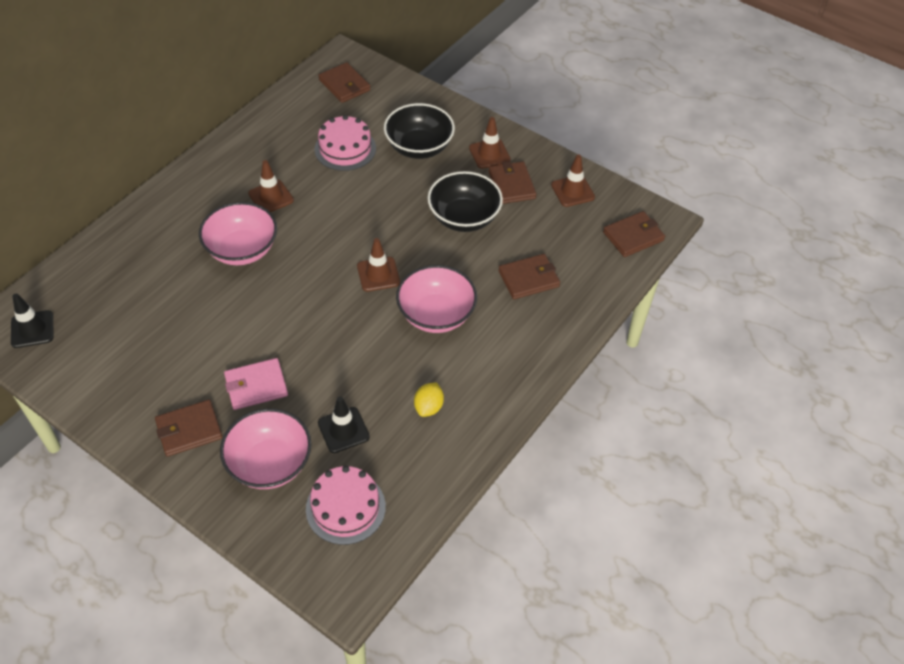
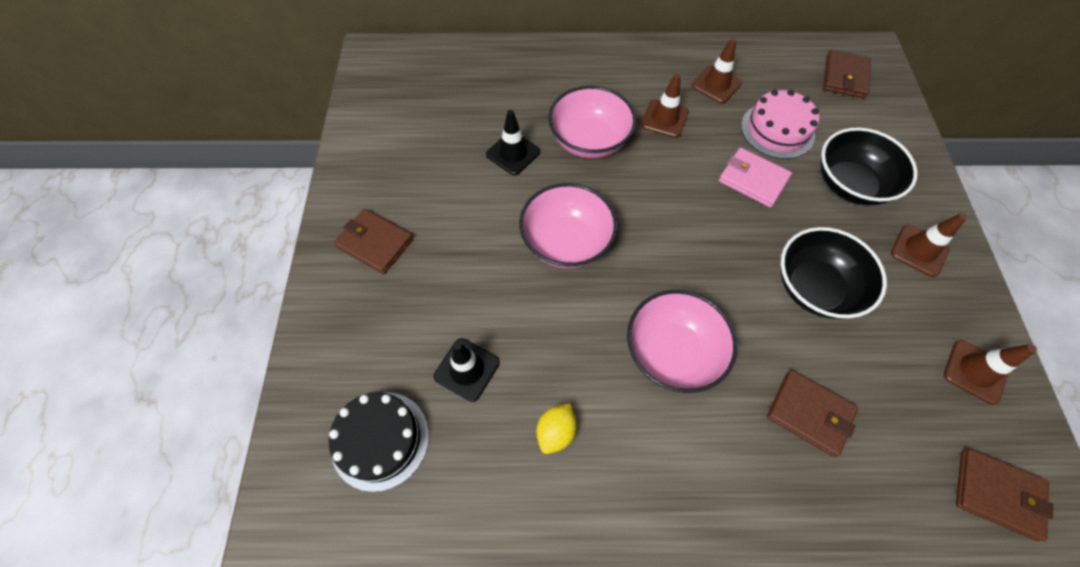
camera: 55 degrees right, 10 degrees up
(32, 329) = (391, 73): black traffic cone -> black traffic cone (513, 153)
(256, 386) = (458, 259): pink wallet -> pink wallet (753, 180)
(269, 464) = (384, 333): pink bowl -> pink bowl (566, 242)
(345, 508) = (380, 440): pink cake -> black cake
(378, 274) = (668, 263): brown traffic cone -> brown traffic cone (716, 84)
(428, 407) = (556, 432): yellow lemon -> yellow lemon turned 45 degrees counterclockwise
(511, 185) = (907, 301): brown wallet -> none

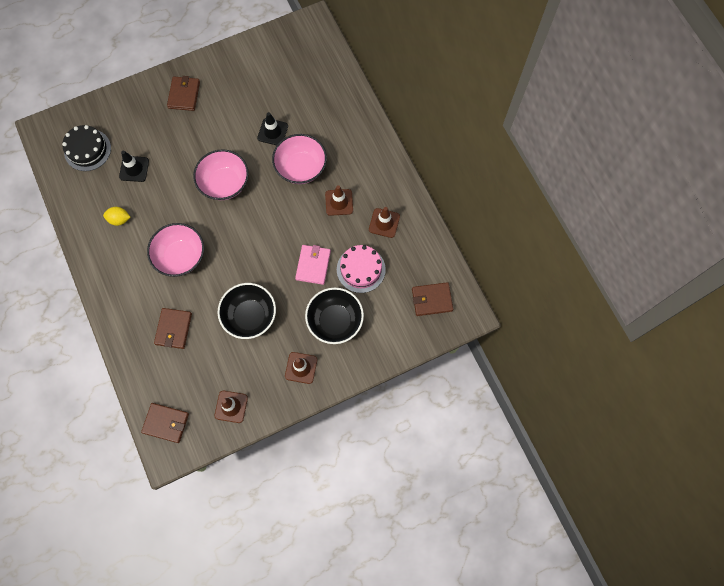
camera: 65 degrees right, 10 degrees up
(997, 494) = (166, 423): brown wallet -> brown wallet turned 75 degrees counterclockwise

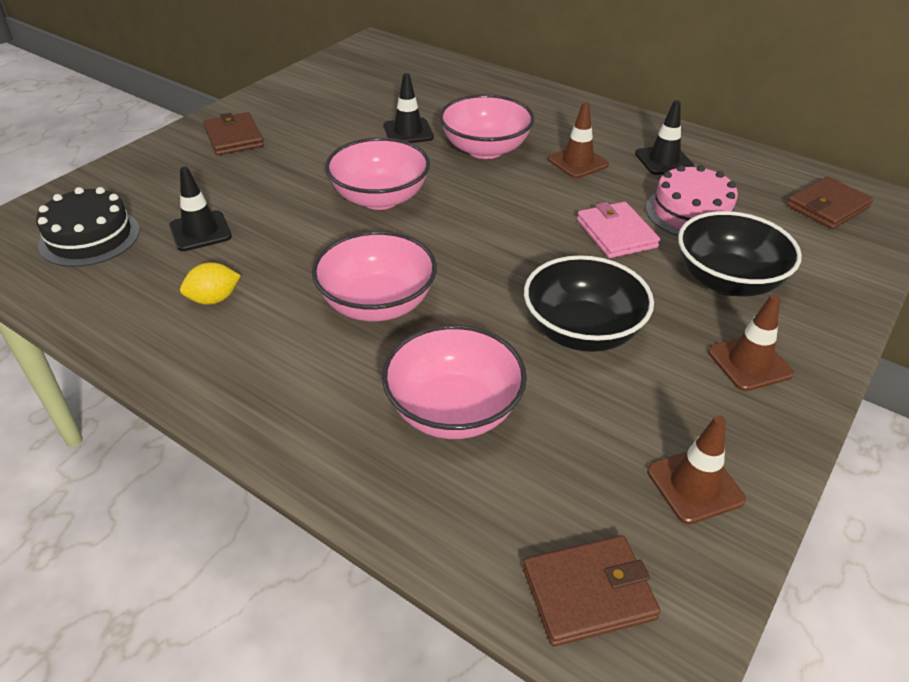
camera: 30 degrees left, 30 degrees down
(173, 329) = (453, 410): brown wallet -> pink bowl
(384, 223) = (663, 160): brown traffic cone -> black traffic cone

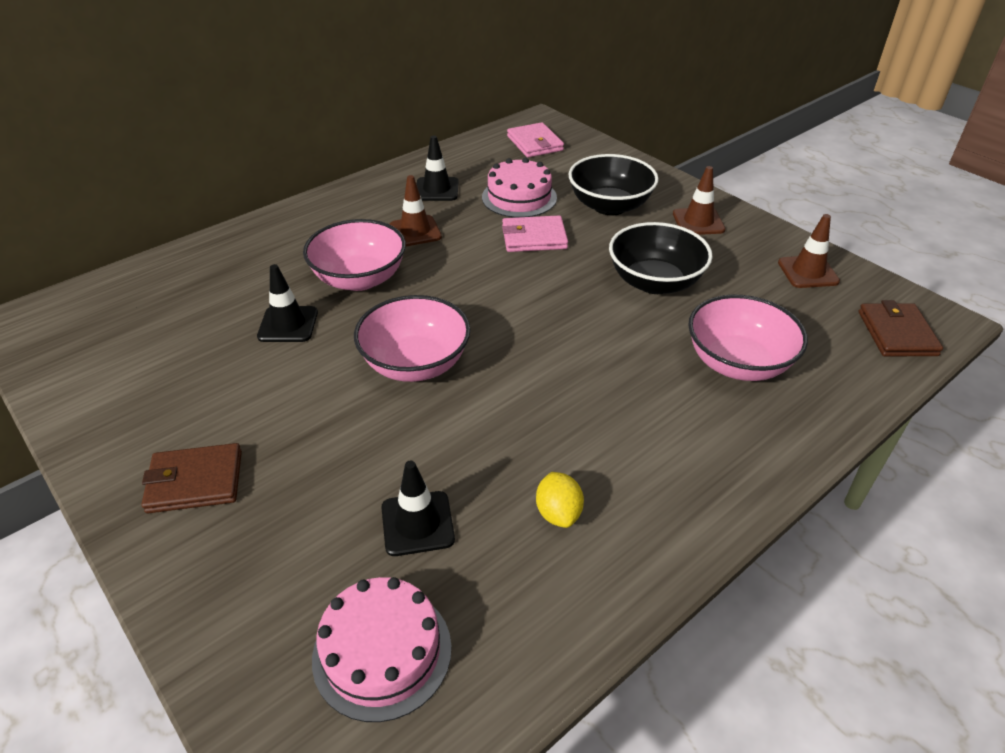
camera: 75 degrees left, 0 degrees up
(90, 237) = (382, 652): black cake -> pink cake
(377, 304) = (595, 388): pink bowl -> none
(828, 207) = (535, 143): brown wallet -> pink wallet

